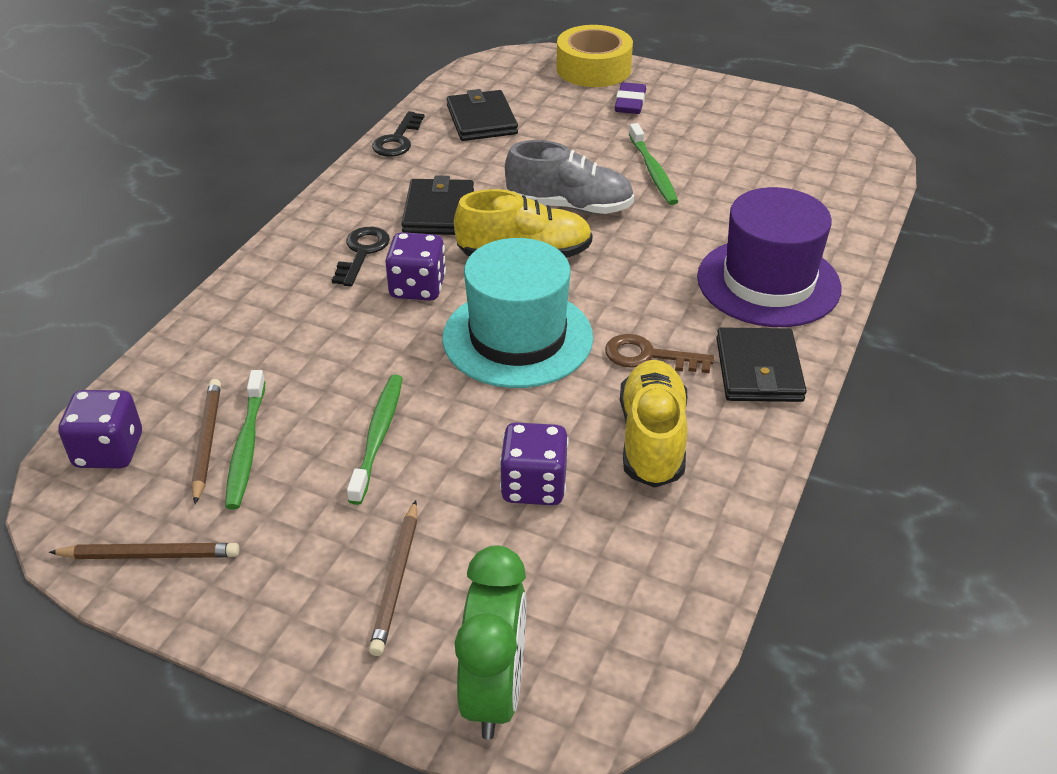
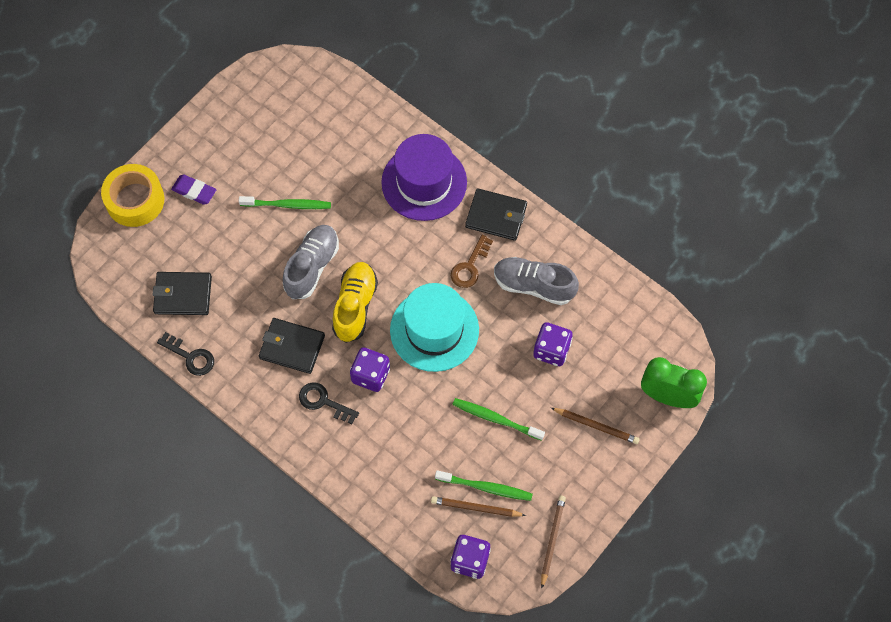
camera: 75 degrees left, 25 degrees up
(652, 439) = (534, 285): yellow shoe -> grey shoe

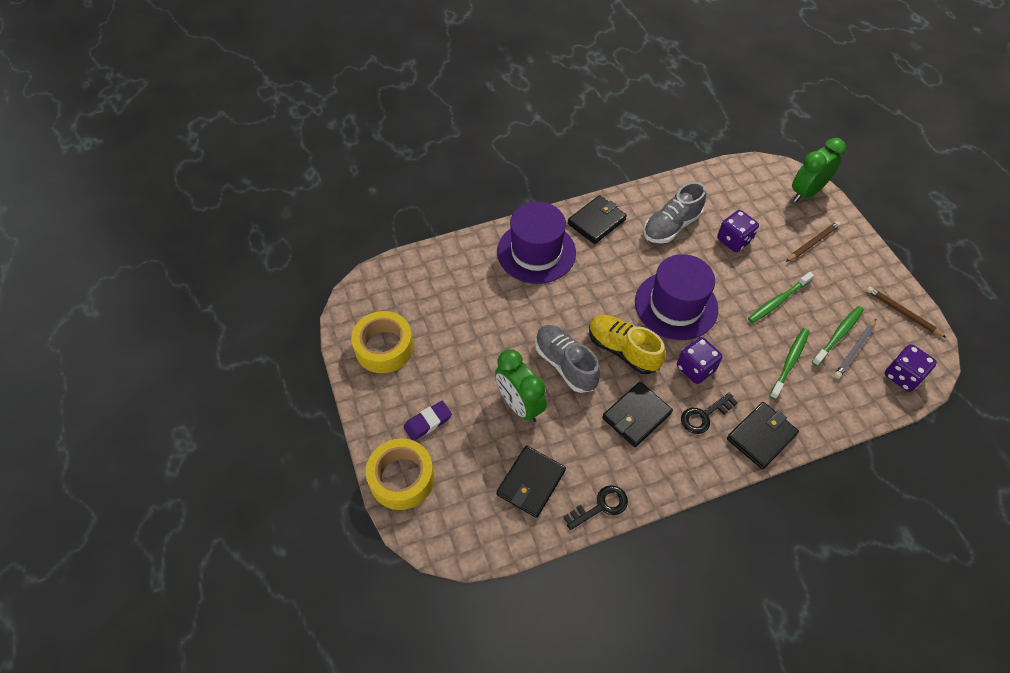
camera: 60 degrees left, 10 degrees down
(245, 118) = (384, 348): none -> yellow tape
(250, 251) = (519, 405): none -> green clock
(288, 205) = (493, 354): green toothbrush -> green toothbrush (790, 362)
(328, 457) = (761, 436): none -> black wallet
(434, 330) = (676, 305): turquoise hat -> purple hat
(470, 266) = (631, 257): brown key -> none
(476, 508) = (854, 350): brown pencil -> grey pencil

